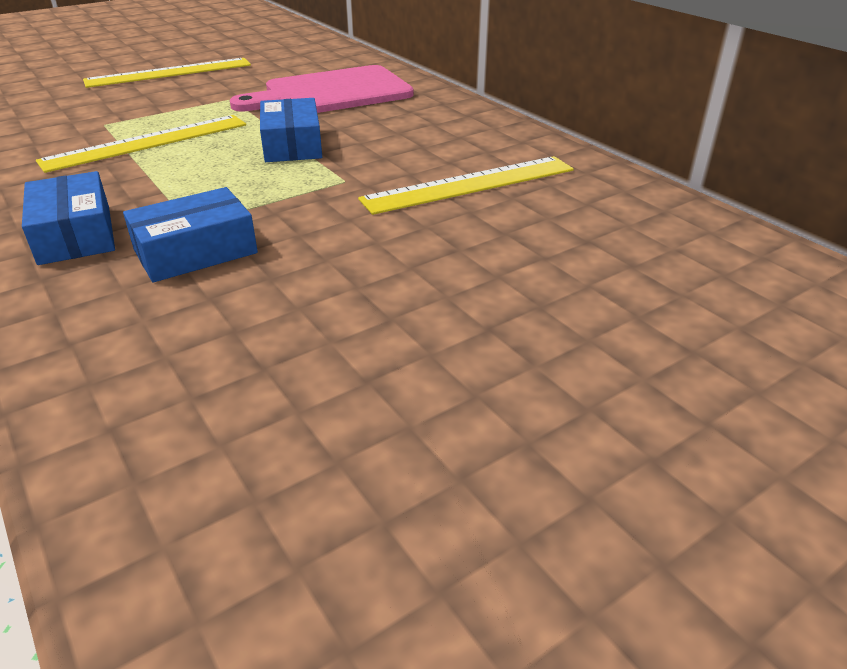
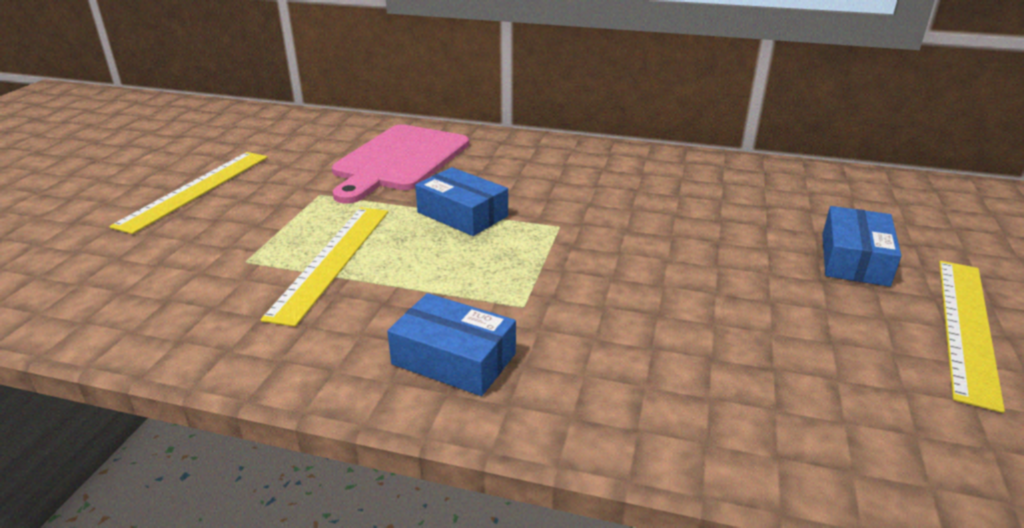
camera: 40 degrees left, 5 degrees down
(195, 251) = (573, 323): blue box -> blue box (854, 259)
(469, 184) = (640, 196): yellow ruler -> yellow ruler (966, 327)

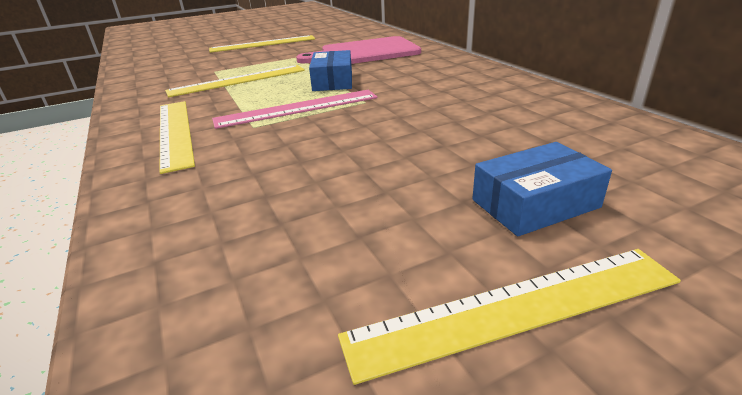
camera: 50 degrees right, 0 degrees up
(454, 359) = (175, 132): blue box -> yellow ruler
(513, 263) = (297, 108): none -> pink ruler

